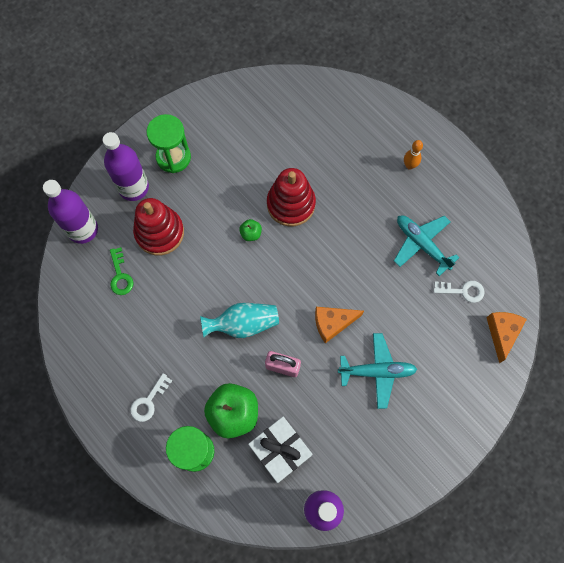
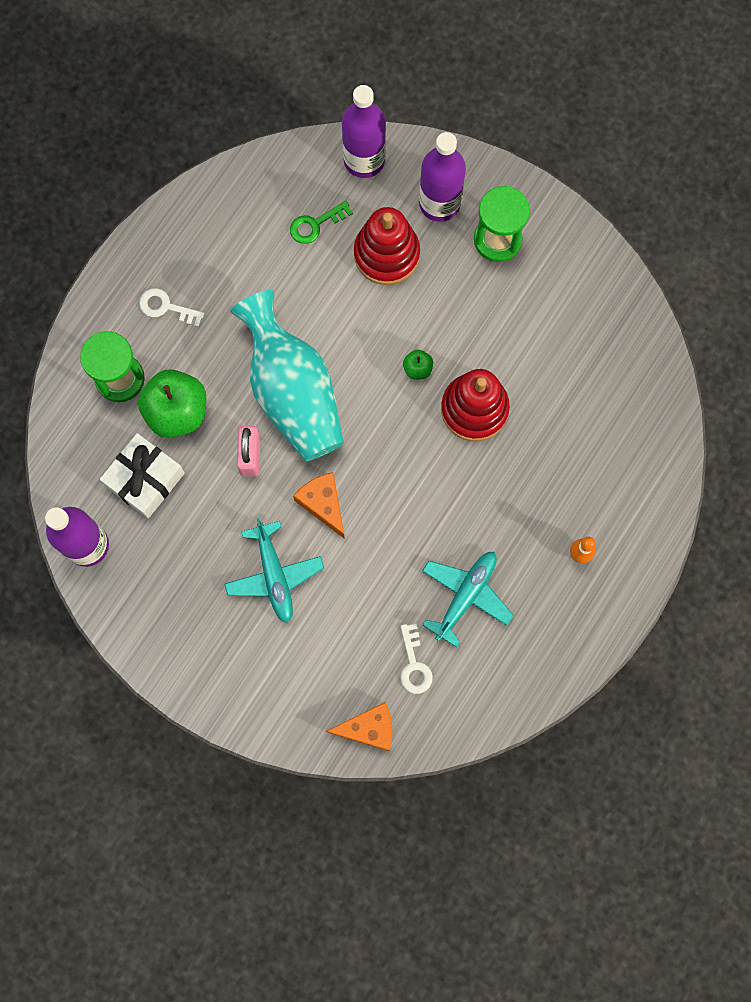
camera: 75 degrees right, 5 degrees up
(243, 324) = (292, 392): turquoise vase -> turquoise vase, size x1.67

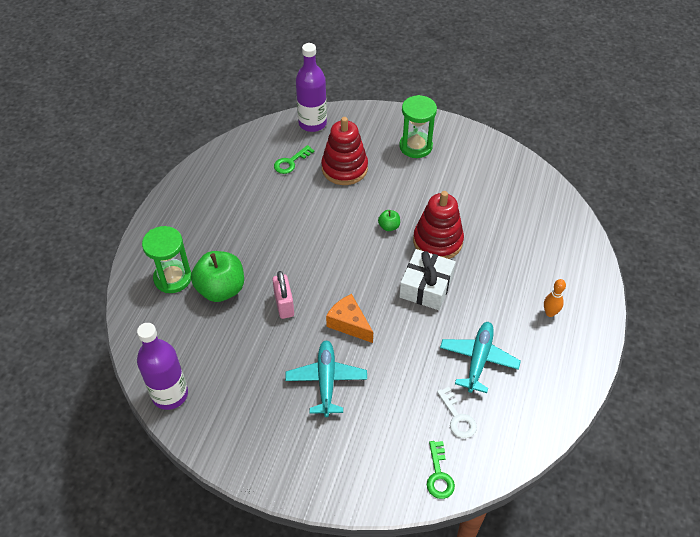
camera: 15 degrees left, 25 degrees down
(145, 479) = (207, 338): white gift -> white gift (426, 287)
(166, 307) = (197, 228): white key -> none
(274, 575) = (326, 381): turquoise plane -> turquoise plane turned 150 degrees counterclockwise
(292, 392) = (304, 259): turquoise vase -> none
(369, 728) = (439, 475): orange cheese -> green key
(439, 203) = (370, 135): purple bottle -> none

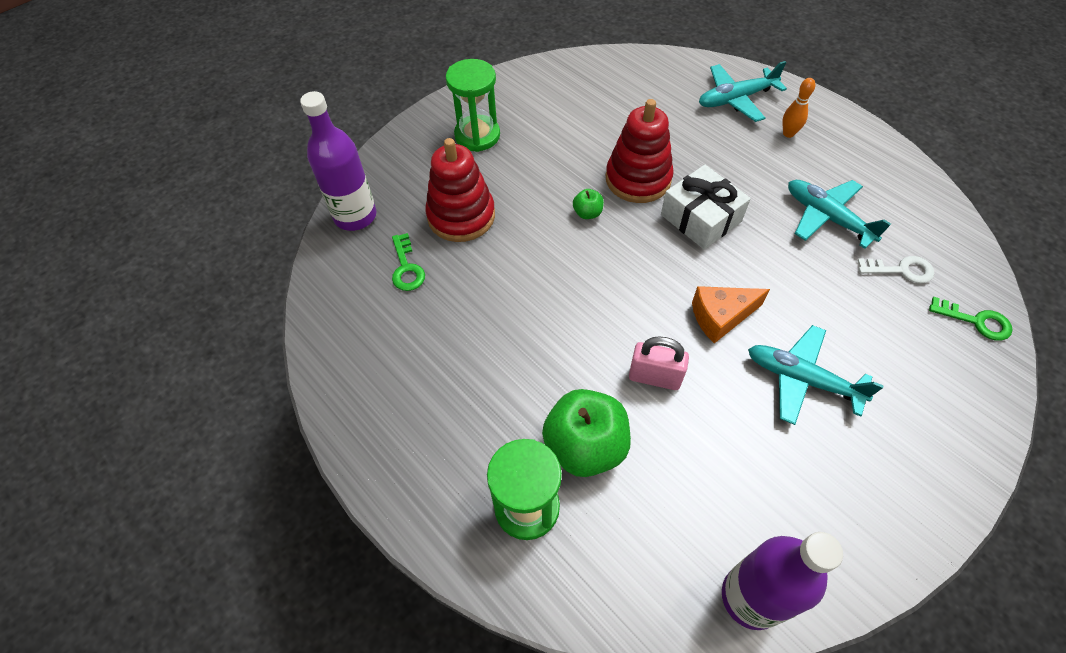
camera: 60 degrees left, 5 degrees up
(563, 269) = (735, 99): none -> turquoise plane

